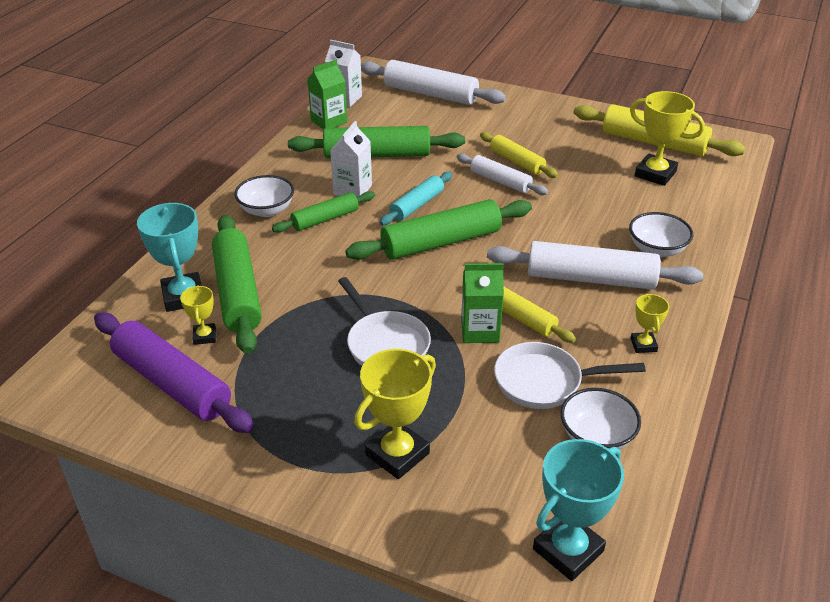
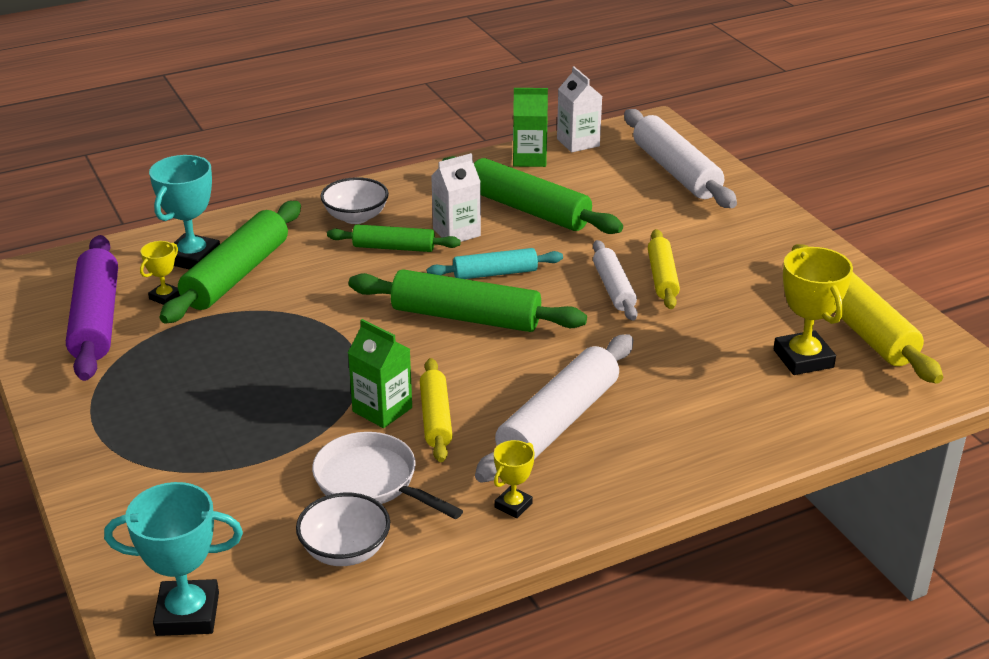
camera: 40 degrees right, 5 degrees down
(385, 344) = (288, 377): white pan -> none
(397, 454) = (172, 464): yellow trophy -> none
(590, 279) = (558, 421): white rolling pin -> white rolling pin turned 75 degrees clockwise
(656, 249) = (675, 431): white bowl -> none

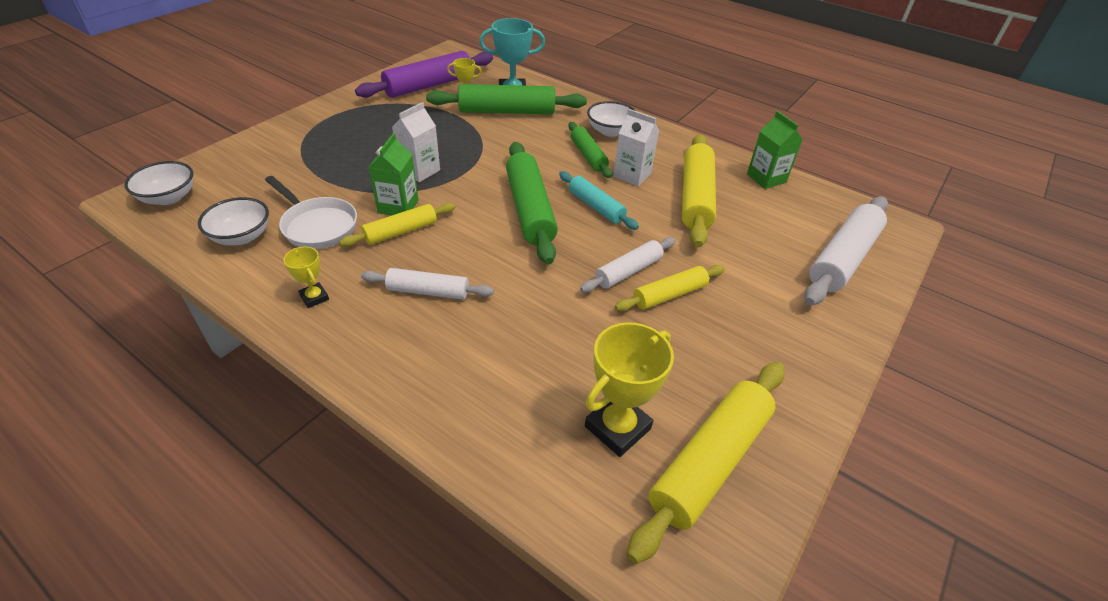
camera: 60 degrees right, 10 degrees up
(187, 614) = (169, 198): turquoise trophy -> white bowl
(372, 482) = (317, 226): white pan -> white pan turned 120 degrees clockwise
(513, 505) = (314, 297): yellow trophy -> yellow trophy turned 45 degrees clockwise
(528, 210) = (695, 198): green rolling pin -> yellow rolling pin
(558, 421) = (428, 291): white rolling pin -> white rolling pin, size x0.59
(578, 142) = (819, 194): white carton -> white carton (419, 171)

